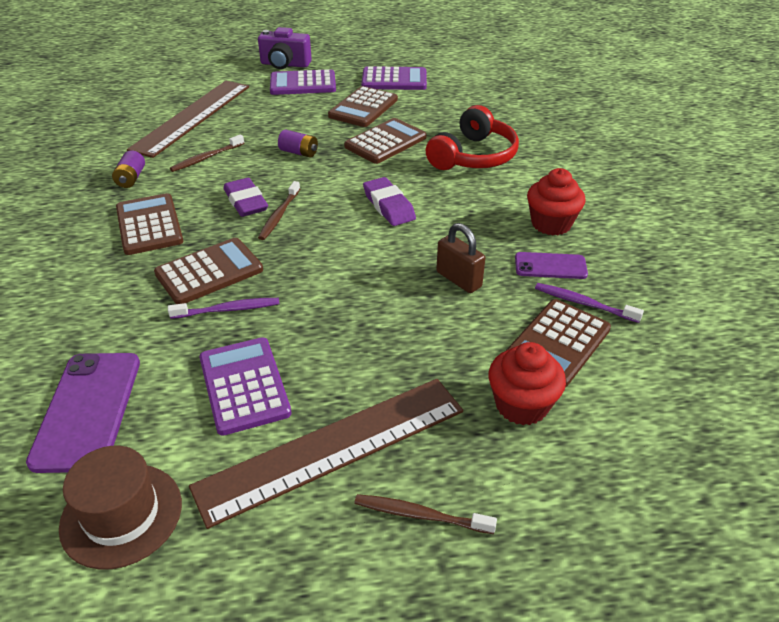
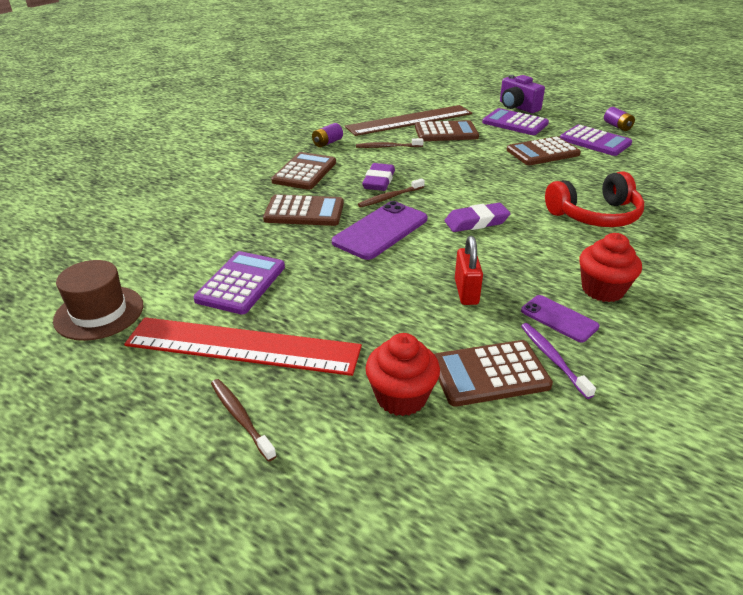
camera: 40 degrees right, 5 degrees down
(88, 410) = (151, 253): purple phone -> purple phone (381, 231)
(228, 310) = (287, 237): purple toothbrush -> none
(299, 152) = (454, 165): purple battery -> purple battery (617, 126)
(333, 448) = (243, 346): brown ruler -> red ruler
(385, 142) = (530, 180): brown calculator -> brown calculator (446, 132)
(389, 206) = (476, 222): purple eraser -> purple eraser turned 60 degrees clockwise
(458, 279) = (466, 292): brown padlock -> red padlock

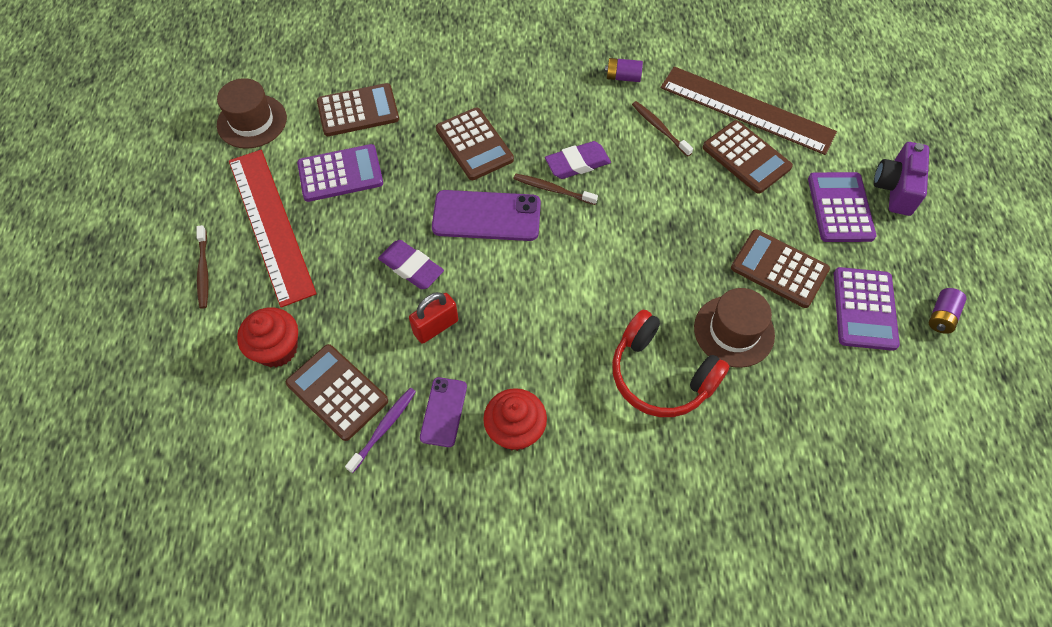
camera: 55 degrees right, 25 degrees up
(240, 418) = (203, 271): brown toothbrush -> brown toothbrush turned 150 degrees clockwise
(304, 172) = (546, 99): brown calculator -> brown calculator (358, 111)
(476, 222) = (561, 280): purple eraser -> purple eraser (411, 267)
(578, 180) = (734, 331): none -> brown hat

